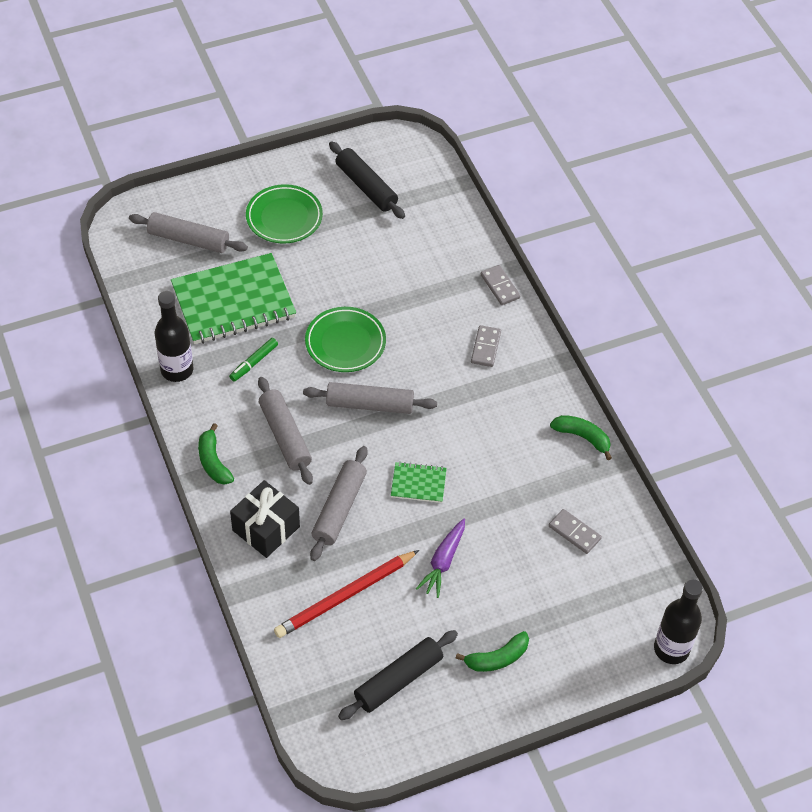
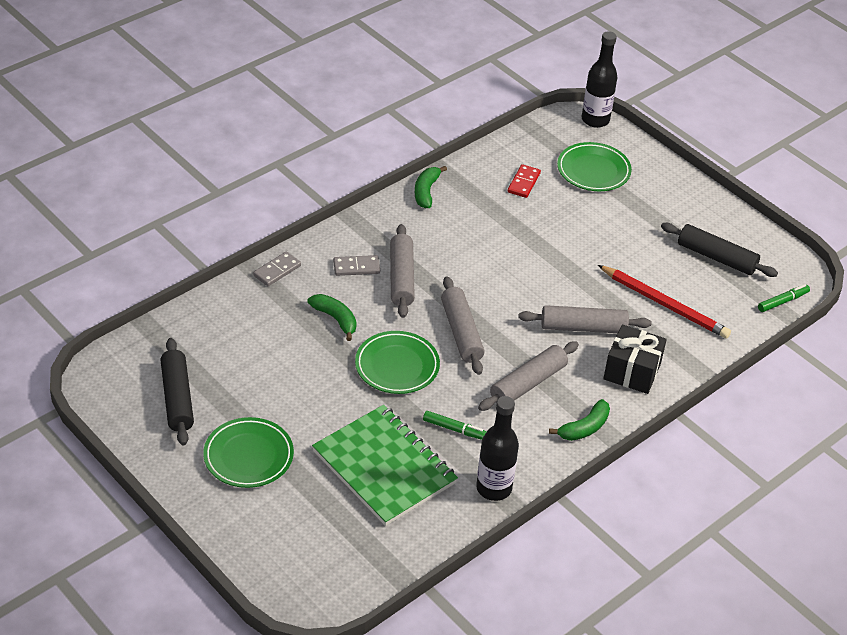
camera: 110 degrees left, 10 degrees down
(188, 240) = (314, 532): grey rolling pin -> grey rolling pin (401, 278)
(308, 718) = (783, 302): none -> green marker
(366, 187) = (177, 398): black rolling pin -> black rolling pin turned 45 degrees counterclockwise
(418, 483) = (529, 282): green notebook -> none
(443, 561) = (596, 252): purple carrot -> none
(497, 658) = (662, 207): green banana -> green banana (335, 319)
(574, 532) = (523, 183): grey domino -> red domino
(578, 611) = (593, 171): none -> green plate

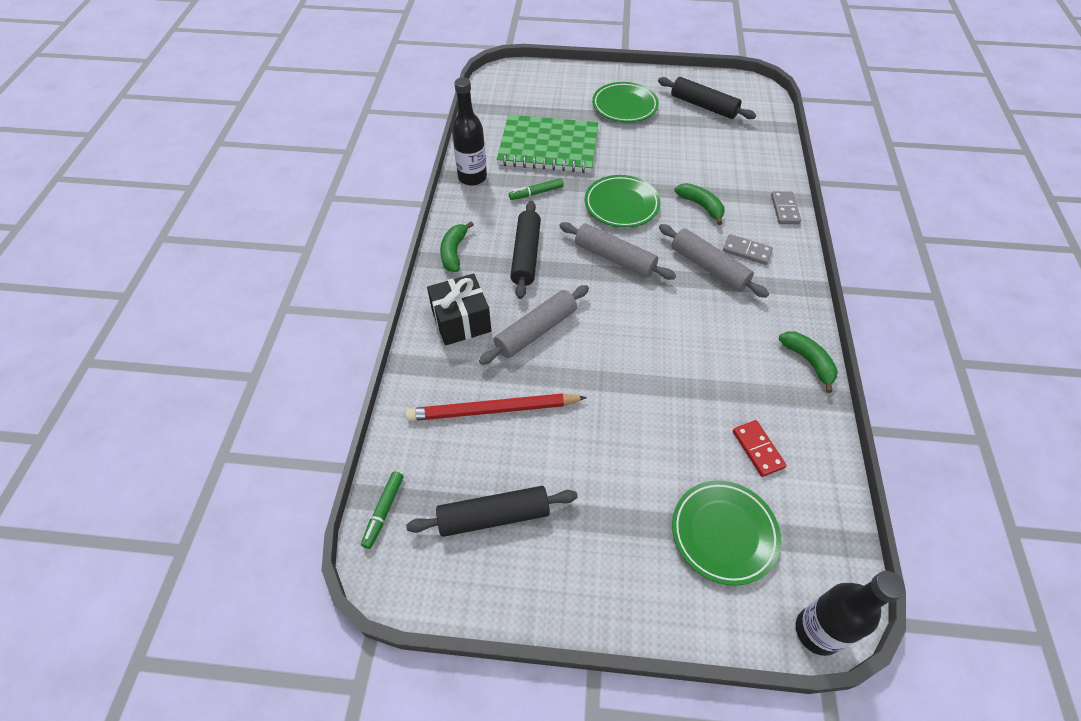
camera: 140 degrees right, 10 degrees up
(335, 319) = (701, 206): green banana -> green banana turned 135 degrees counterclockwise
(356, 267) = (747, 251): grey domino -> grey domino turned 75 degrees clockwise
(528, 383) = (526, 255): grey rolling pin -> black rolling pin

